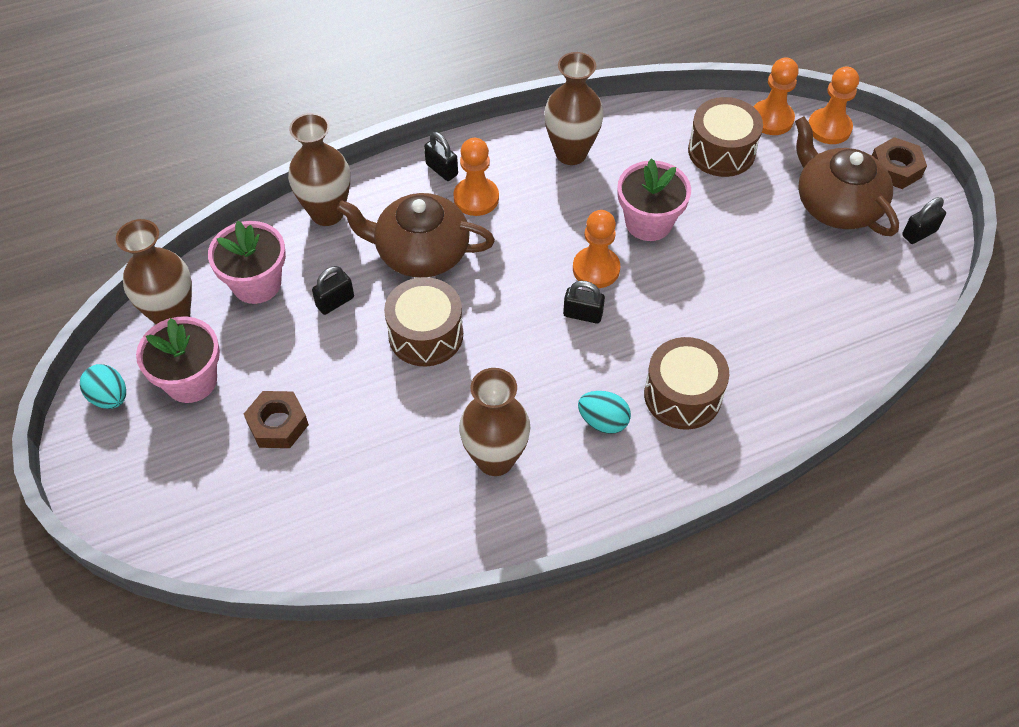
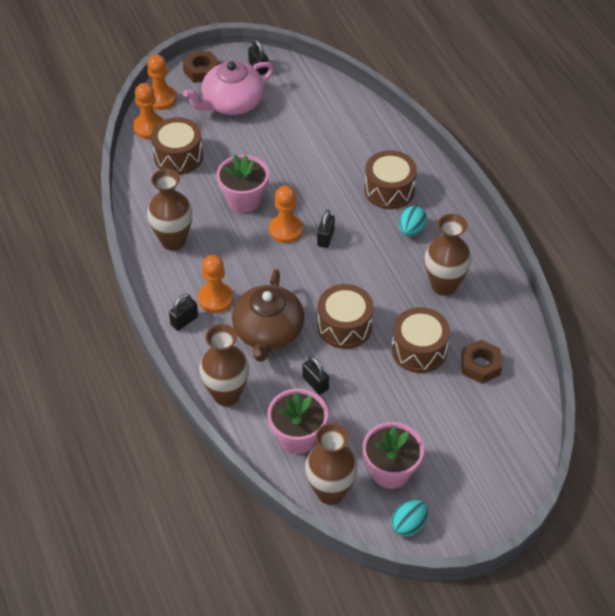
camera: 90 degrees left, 5 degrees down
(278, 424) = (425, 410): brown nut -> brown nut (480, 365)
(380, 421) = (419, 350): none -> brown drum
(836, 204) = (232, 103): brown teapot -> pink teapot

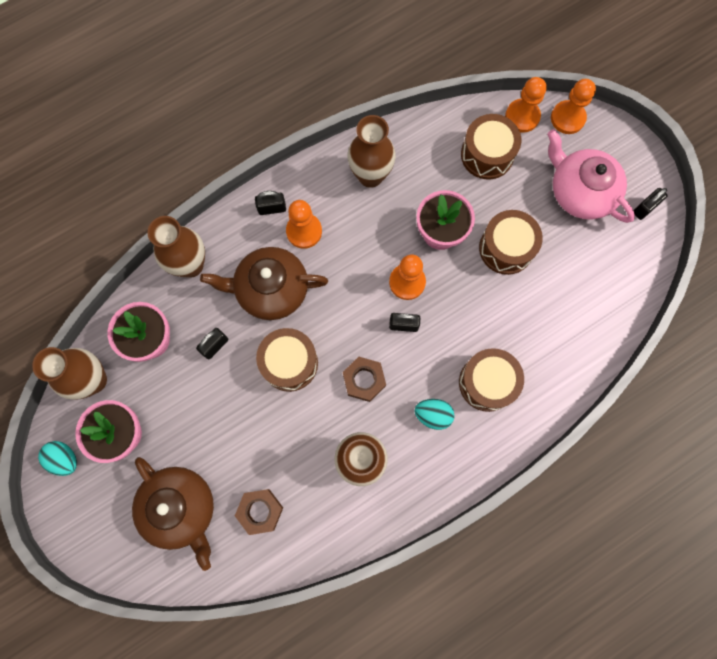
camera: 80 degrees right, 25 degrees up
(184, 321) = (272, 208): black padlock -> black padlock turned 45 degrees counterclockwise
(201, 71) = (622, 150): brown nut -> brown nut (364, 380)
(419, 350) = (271, 443): brown drum -> brown drum (506, 248)
(470, 428) = (180, 508): none -> brown teapot

